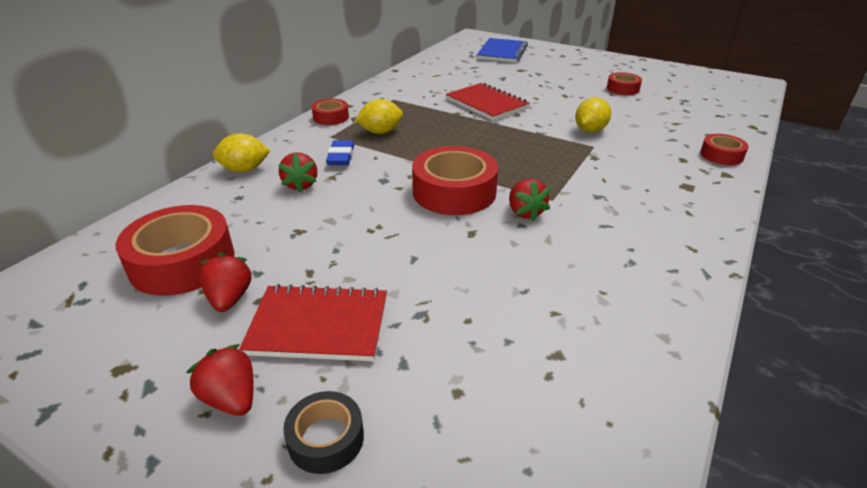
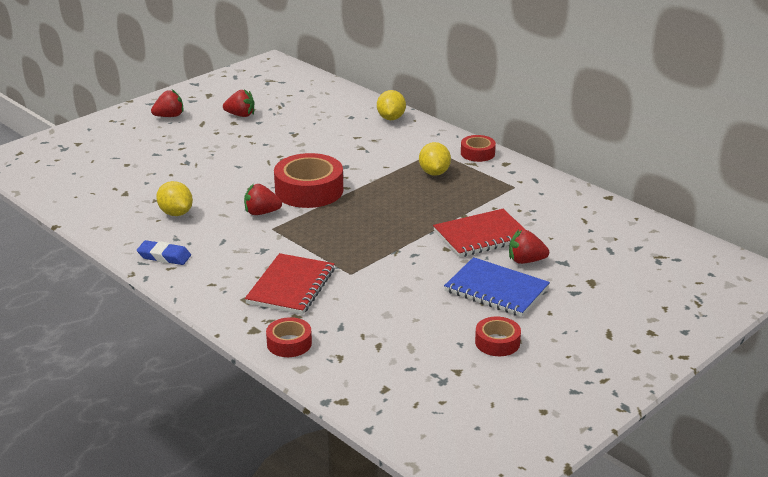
camera: 105 degrees right, 5 degrees down
(182, 262) = (284, 103): red tape -> none
(300, 185) = (355, 136): red strawberry -> red strawberry (526, 261)
(318, 325) = (200, 136): red notebook -> red notebook (291, 286)
(326, 439) = (129, 134): black tape -> none
(341, 157) = (393, 153): blue eraser -> blue eraser (164, 256)
(502, 52) = (670, 283): blue notebook -> blue notebook (496, 290)
(590, 130) = (386, 281): yellow lemon -> yellow lemon (176, 213)

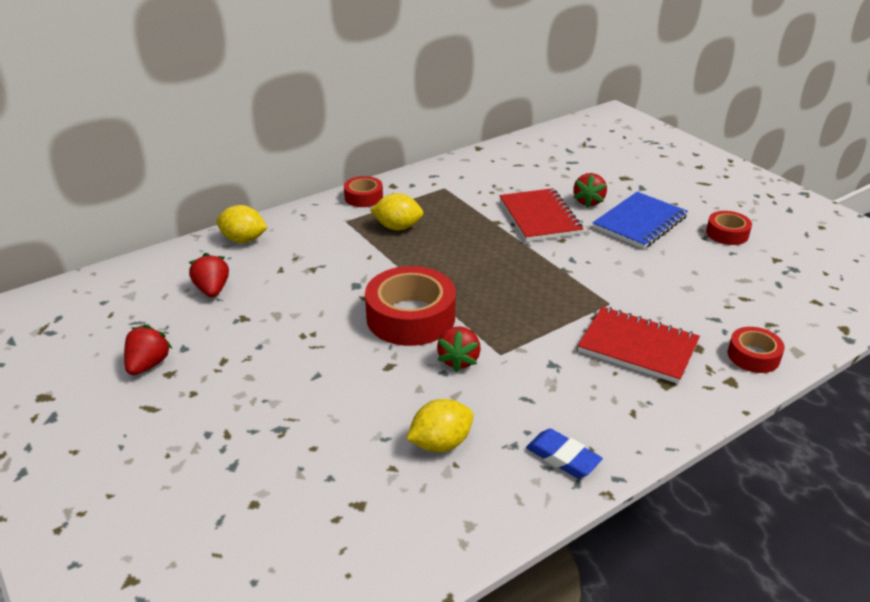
camera: 80 degrees left, 5 degrees up
(164, 256) = (563, 457): blue eraser -> blue eraser turned 75 degrees counterclockwise
(169, 116) = (96, 446): red strawberry -> red strawberry (212, 290)

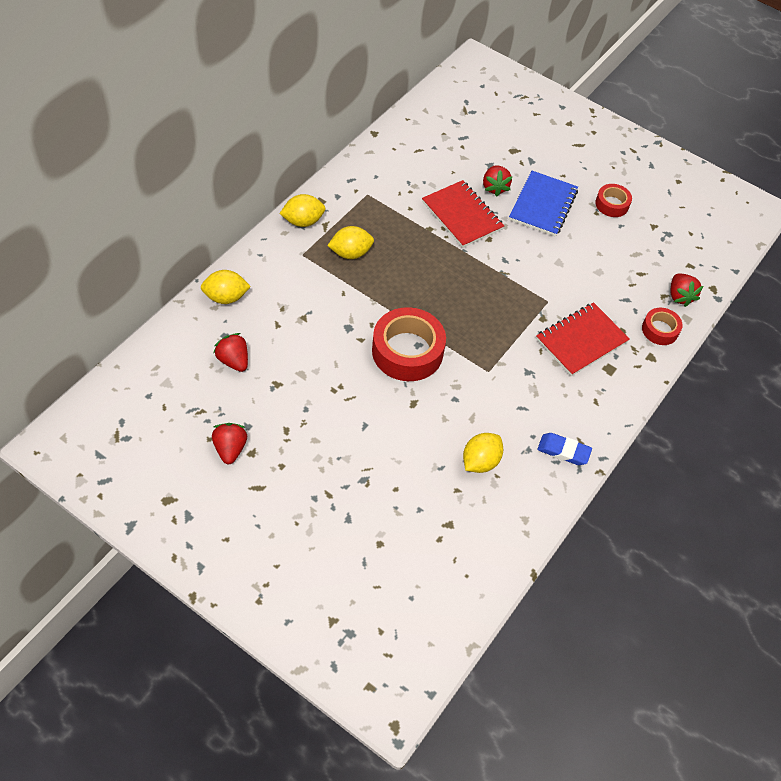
camera: 25 degrees left, 20 degrees up
(363, 197) = (303, 221): red tape -> yellow lemon
(459, 360) = (461, 385): red strawberry -> red strawberry (680, 296)
(638, 347) = (581, 340): red notebook -> red notebook turned 45 degrees counterclockwise

